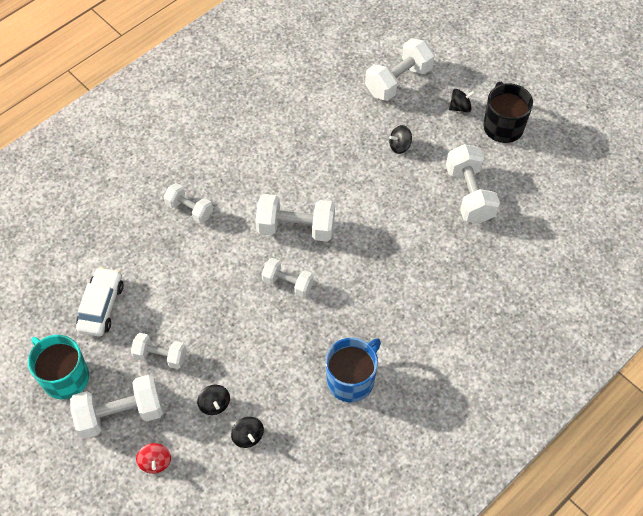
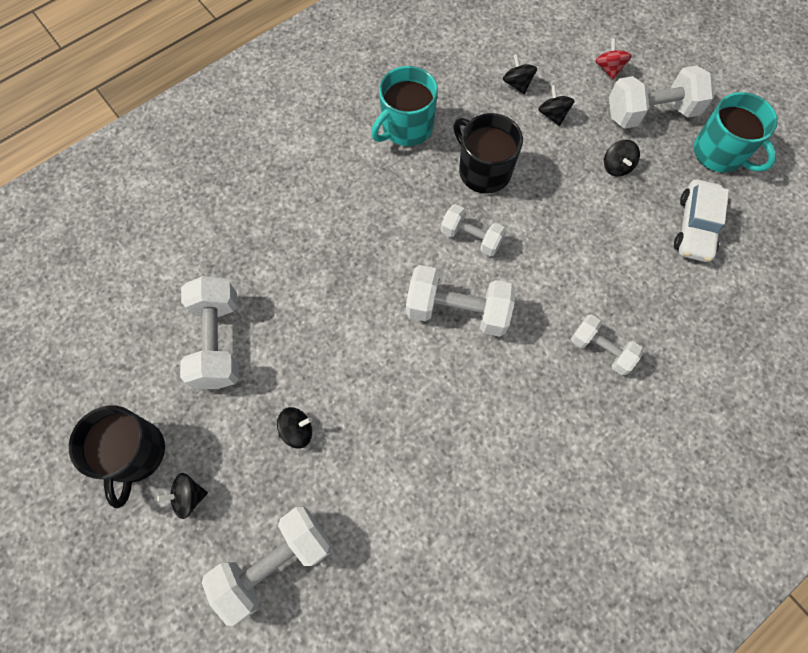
camera: 175 degrees left, 10 degrees up
(160, 356) = (616, 166): white dumbbell -> black spinning top
(279, 342) = (483, 171): none -> black mug
(351, 380) = (406, 127): blue mug -> turquoise mug

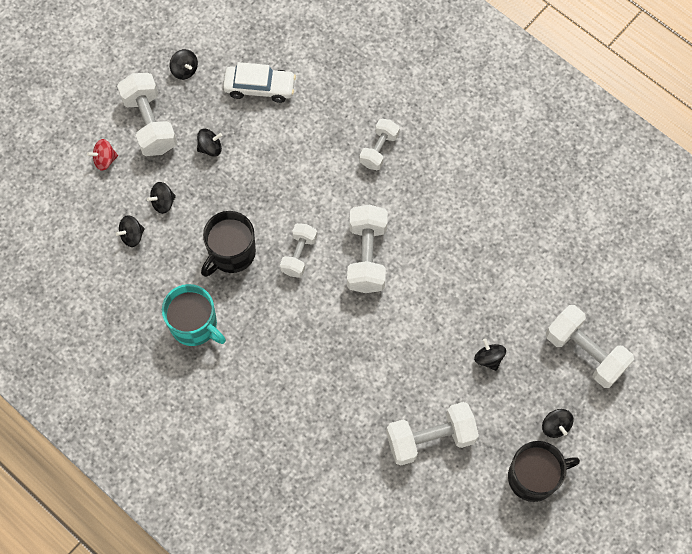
camera: 100 degrees left, 0 degrees up
(719, 153) = (185, 70): turquoise mug -> black spinning top

